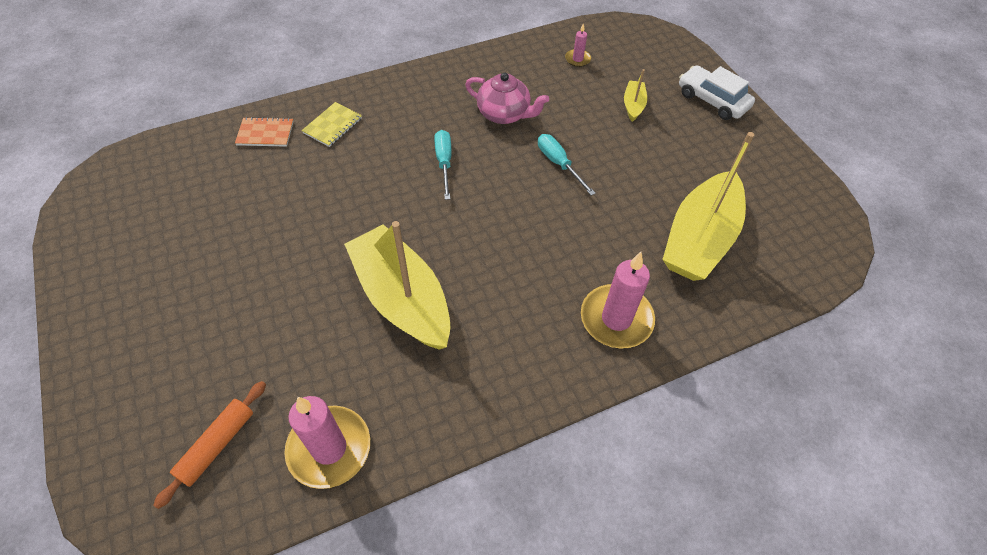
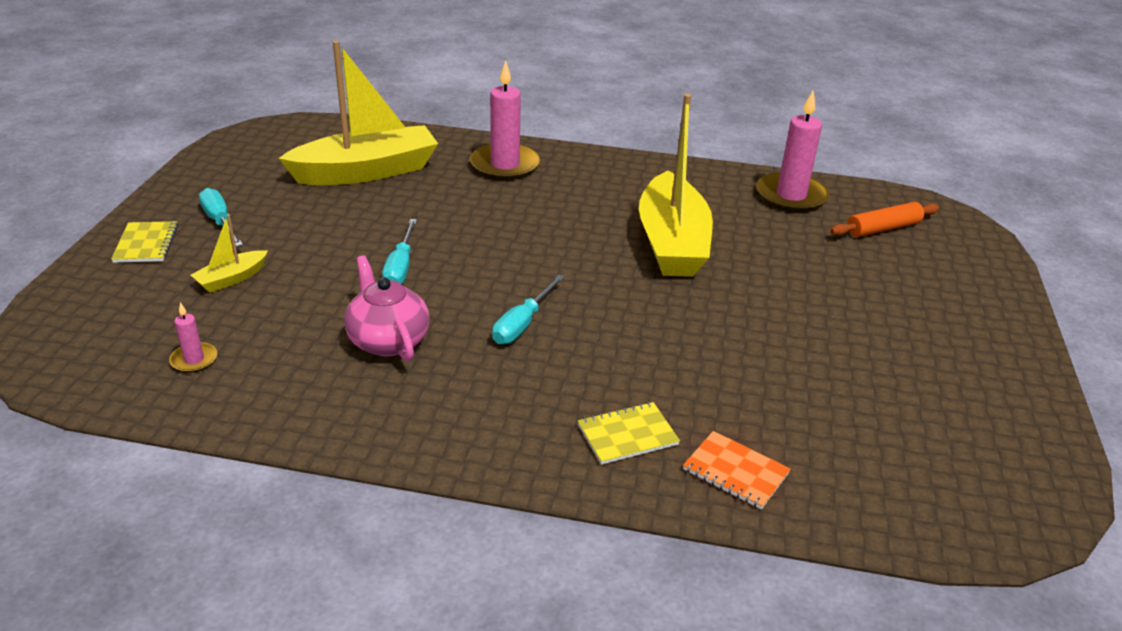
camera: 145 degrees left, 20 degrees down
(706, 137) = (220, 221): none -> turquoise screwdriver
(712, 100) = (146, 244): white car -> yellow notebook

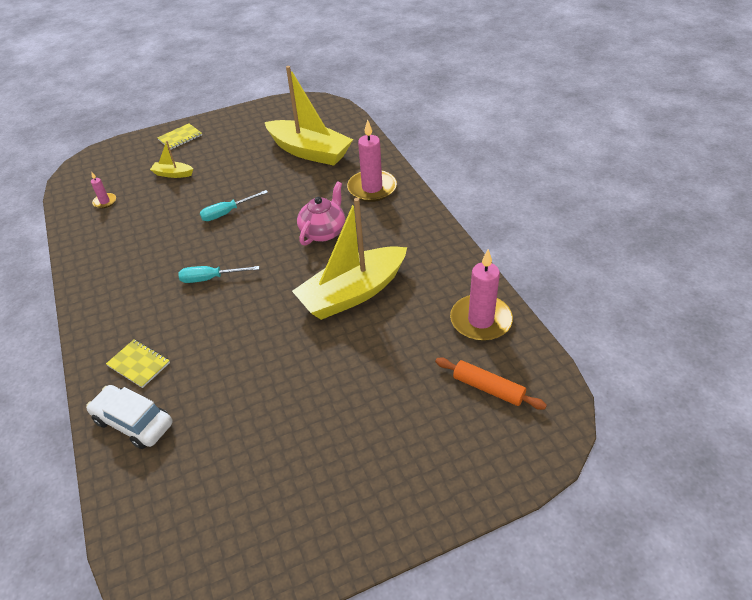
camera: 60 degrees right, 10 degrees up
(220, 221) = (217, 143): turquoise screwdriver -> none
(387, 340) = (160, 244): pink teapot -> pink teapot (323, 231)
(735, 472) = (133, 422): orange notebook -> white car

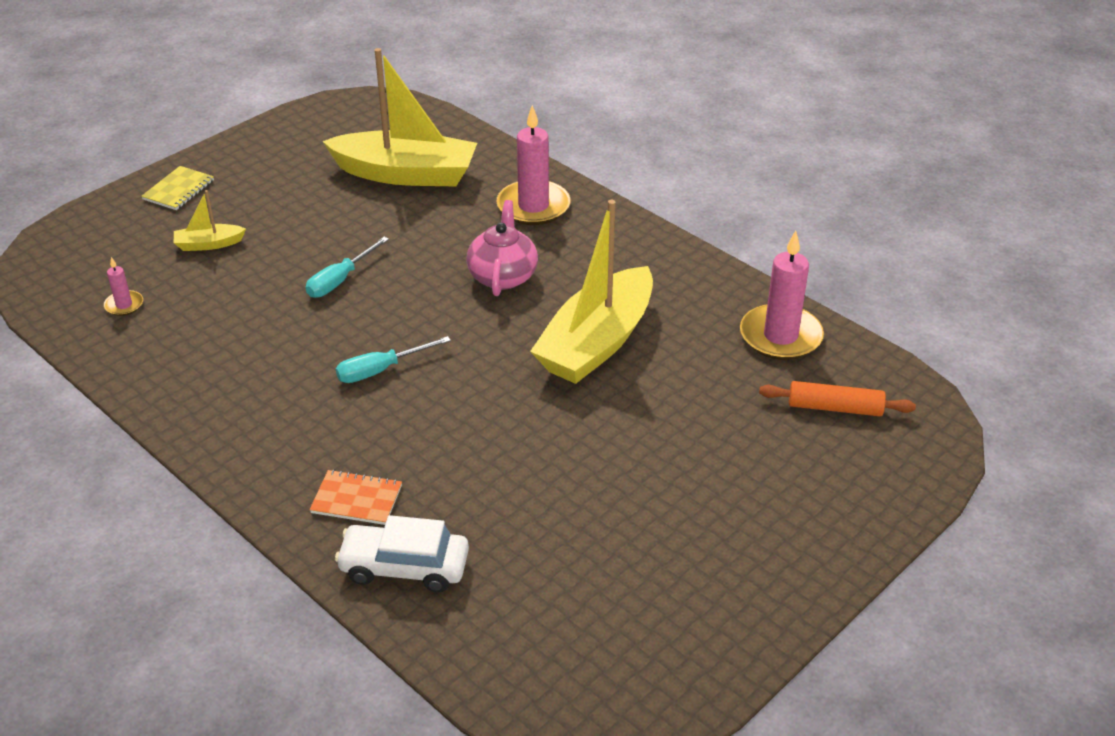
camera: 25 degrees left, 5 degrees down
(139, 364) = (356, 499): yellow notebook -> orange notebook

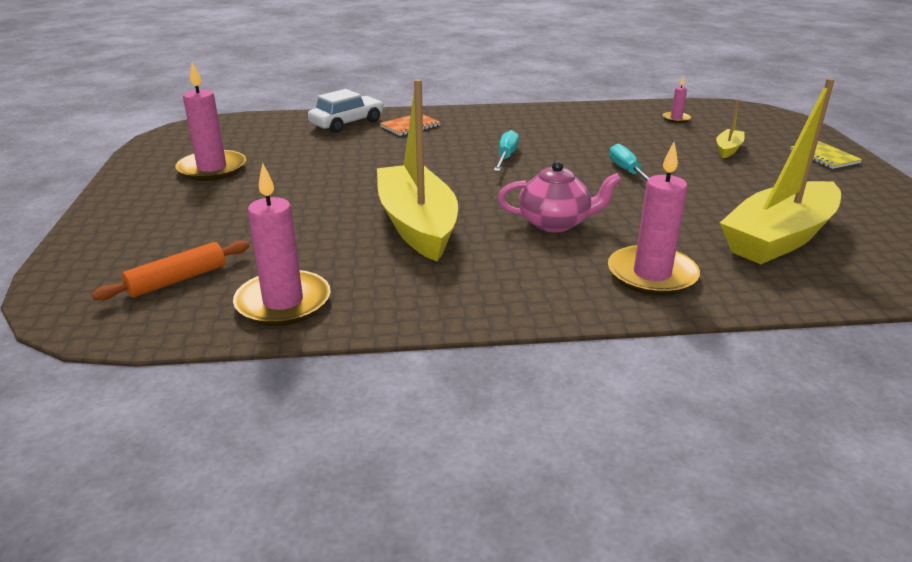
camera: 130 degrees right, 10 degrees down
(502, 276) = (555, 223): pink teapot -> pink teapot turned 45 degrees counterclockwise
(665, 571) = (212, 169): none -> pink candle

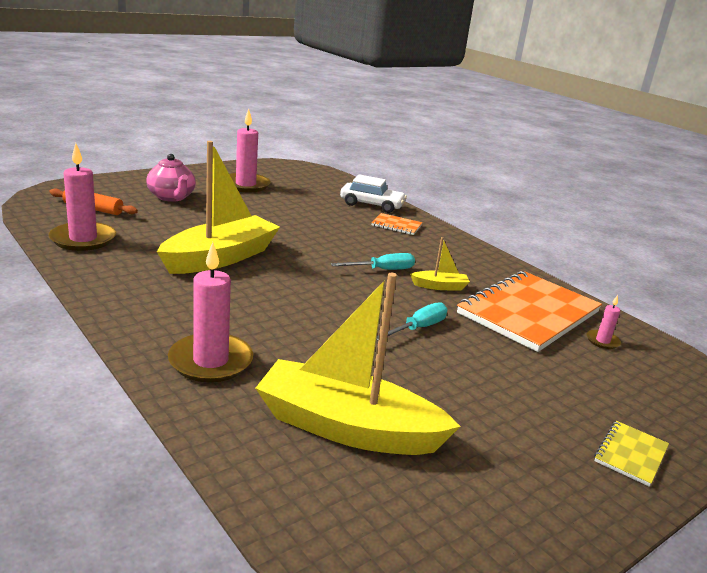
camera: 55 degrees right, 5 degrees down
(555, 223) = (272, 307): pink teapot -> pink teapot (172, 197)
(621, 127) = (528, 313): none -> orange notebook
(728, 149) = (556, 381): yellow boat -> yellow boat (439, 286)

